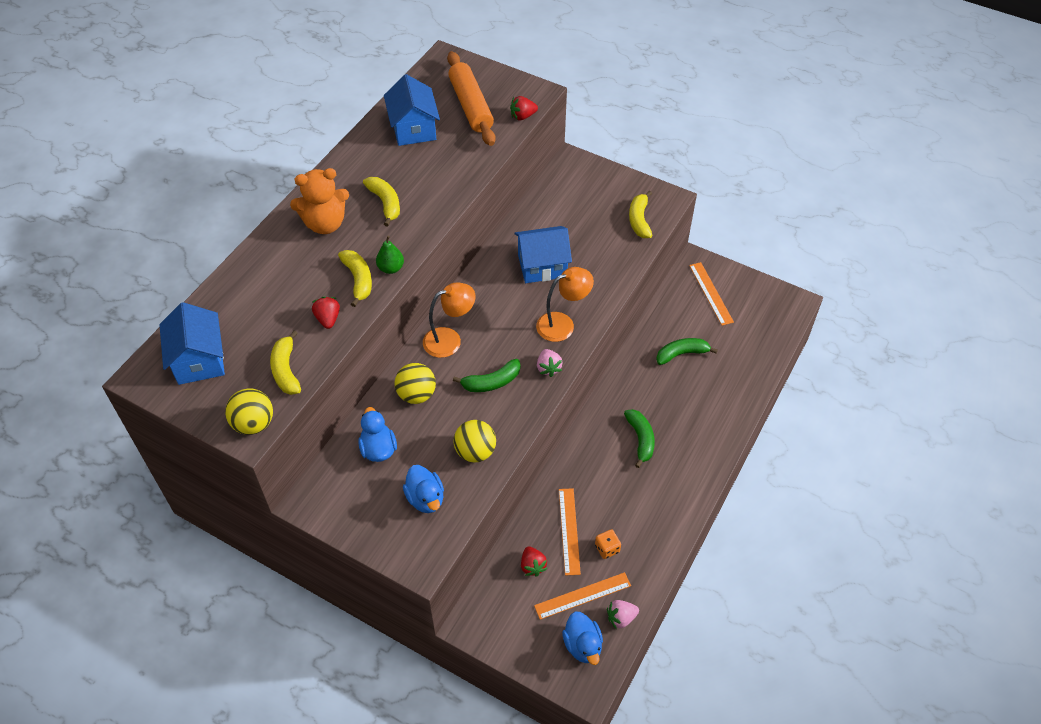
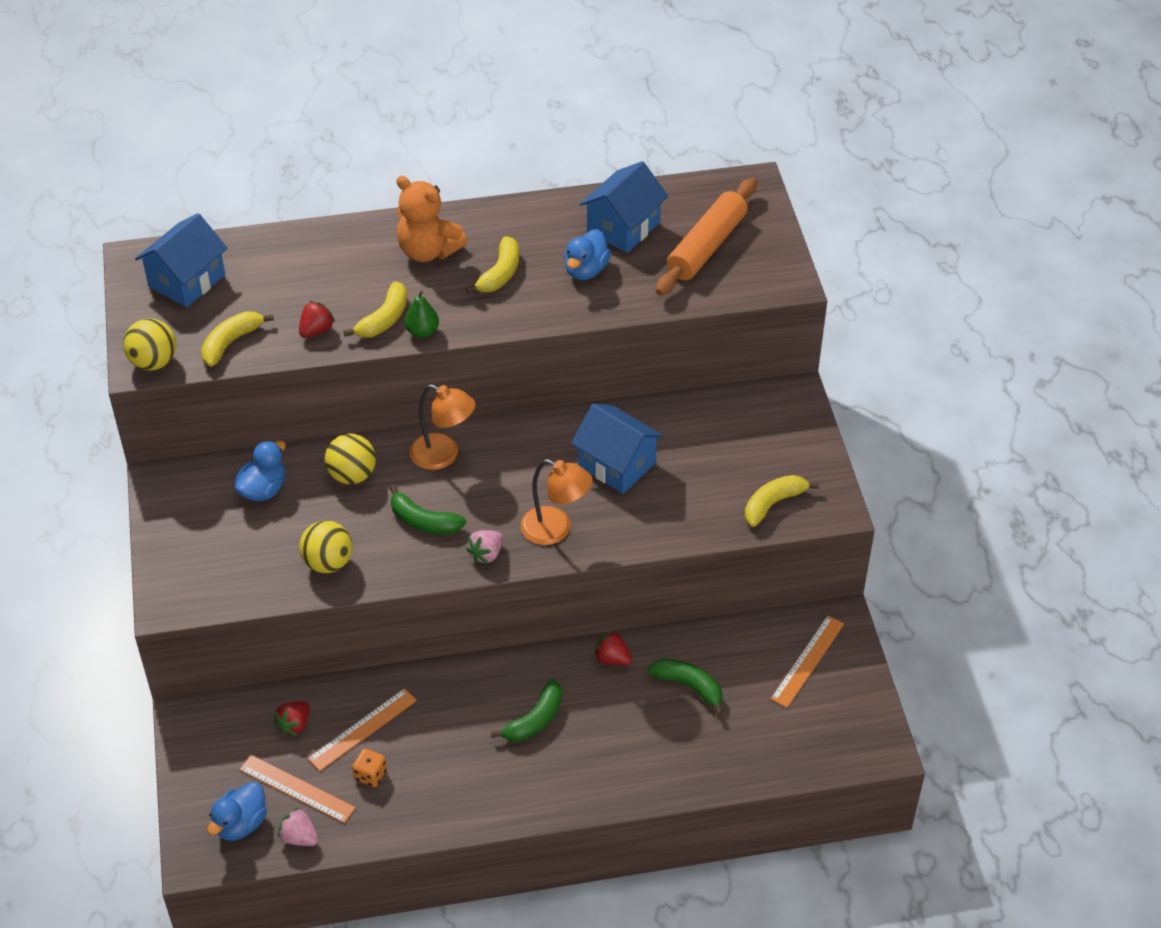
camera: 50 degrees right, 5 degrees down
(425, 498) = (240, 561): blue duck -> blue duck (586, 270)
(523, 116) = (739, 294): red strawberry -> red strawberry (612, 659)

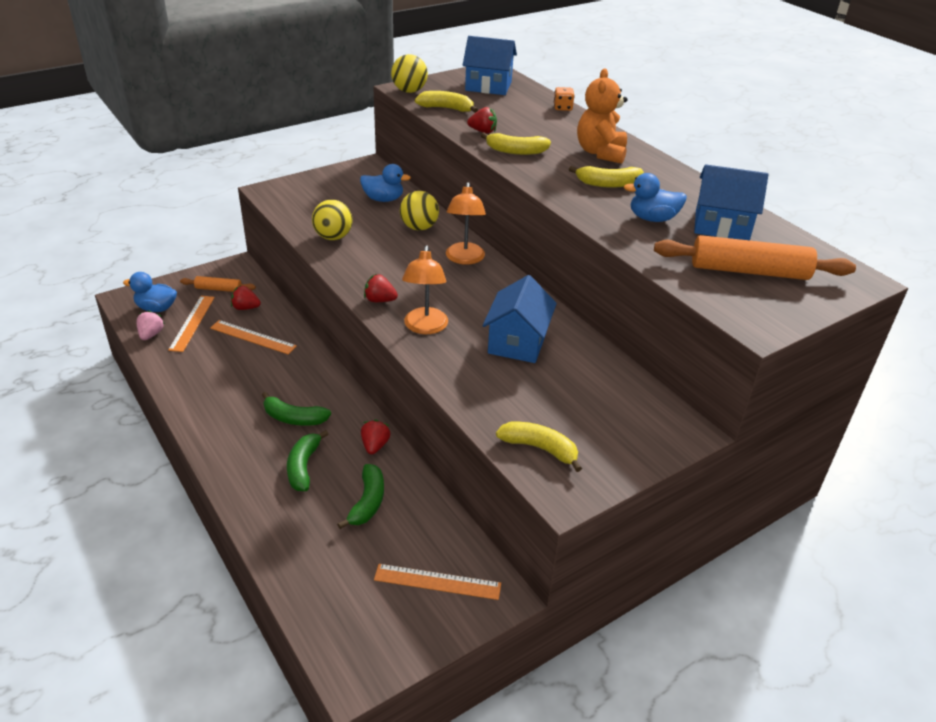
camera: 65 degrees right, 10 degrees down
(233, 747) = (218, 289): none -> orange rolling pin
(370, 775) = (214, 351): orange dice -> orange dice (562, 108)
(422, 332) = (517, 167): green pear -> none
(423, 521) = (395, 265): green banana -> green banana (303, 467)
(486, 554) = (380, 300): pink strawberry -> red strawberry

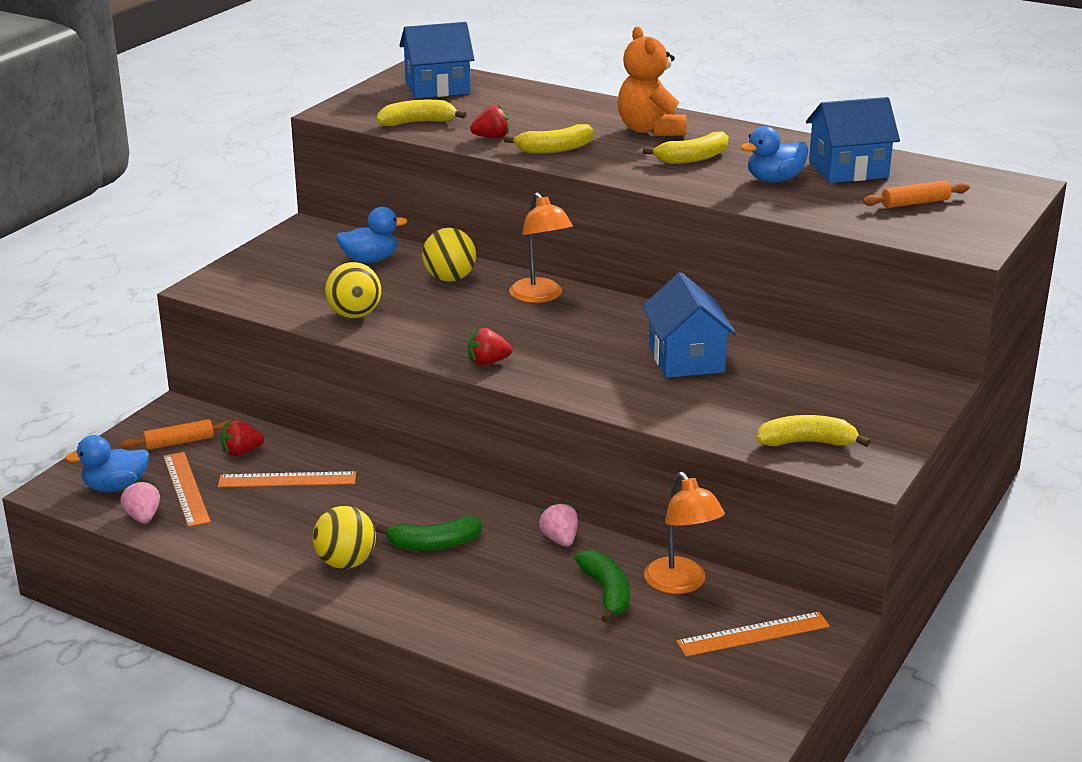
camera: 25 degrees left, 10 degrees down
(303, 467) = (497, 585): green banana -> none
(375, 446) = (560, 539): red strawberry -> pink strawberry
(409, 91) = (346, 113): yellow ball -> yellow ball (346, 562)
(425, 327) = (570, 373): orange lamp -> orange lamp (681, 584)
(562, 108) = (554, 93): orange dice -> none
(749, 271) = (915, 203): orange rolling pin -> orange rolling pin, size x0.53

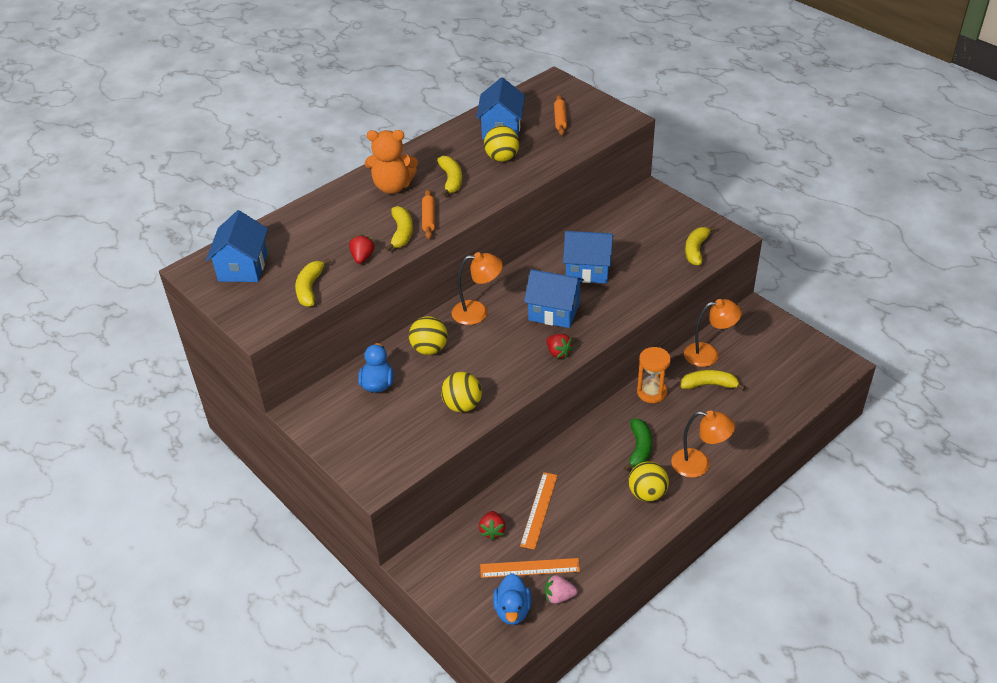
camera: 70 degrees left, 15 degrees up
(179, 442) = (464, 566): orange rolling pin -> orange rolling pin (428, 218)
(422, 603) = (699, 465): none -> orange lamp
(488, 362) = (558, 353): red strawberry -> red strawberry turned 45 degrees counterclockwise
(560, 539) = (651, 392): pink strawberry -> orange hourglass
(574, 347) = (554, 311): none -> blue house
(606, 593) = (709, 385): green banana -> yellow banana
(753, 634) = (759, 339): orange ruler -> none
(774, 180) = (502, 158): blue duck -> yellow ball

